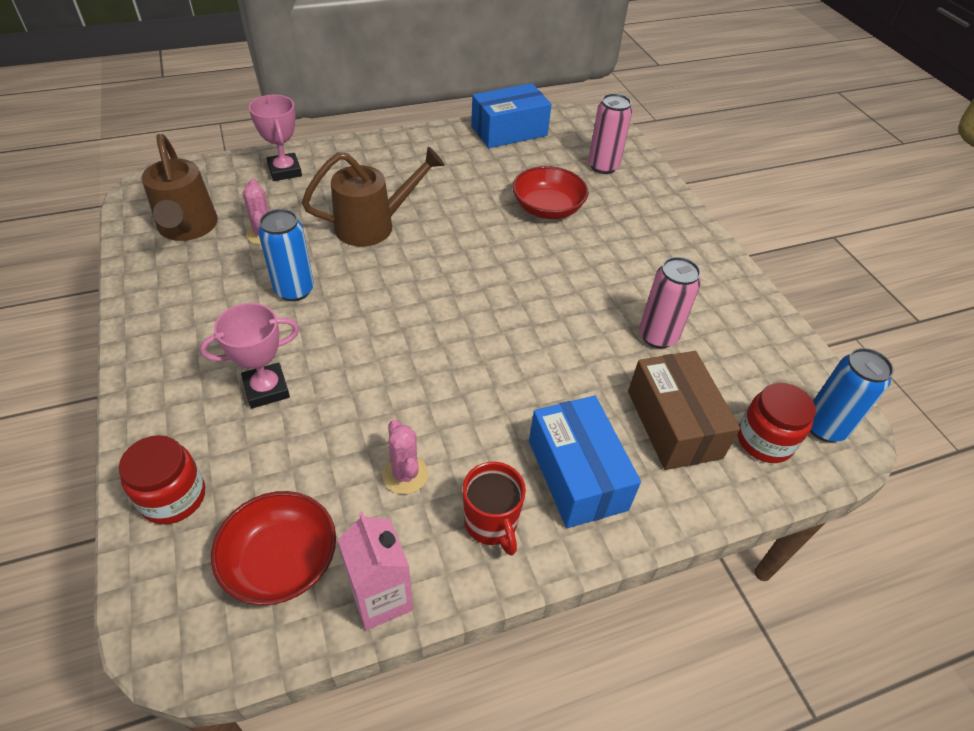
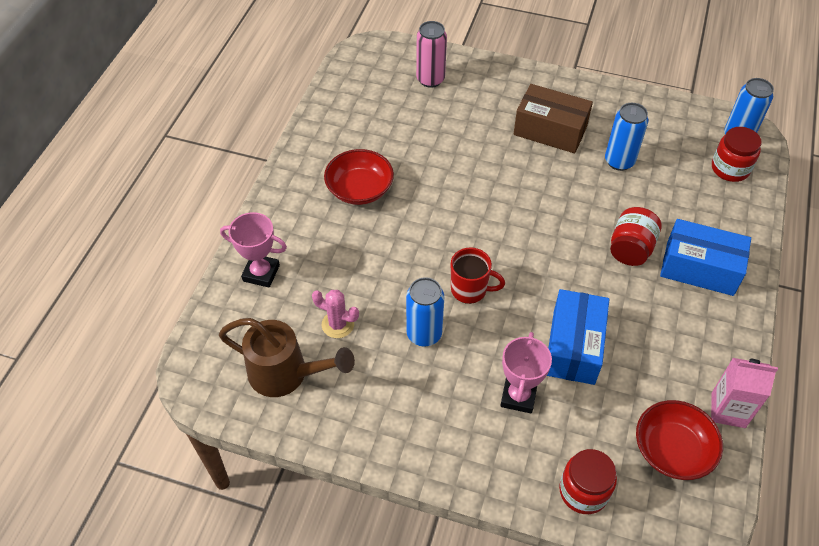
camera: 50 degrees left, 5 degrees up
(373, 225) = (386, 250): brown watering can -> none
(405, 474) = (645, 353): pink cactus -> none
(491, 524) = (709, 329): red mug -> red mug (470, 290)
(509, 131) = (337, 104): blue box -> blue box (573, 347)
(543, 398) = (630, 249): none -> red jar
(547, 208) = (451, 138): red bowl -> red bowl (359, 189)
(657, 336) = (619, 161): pink can -> blue can
(673, 424) = (692, 200): brown box -> brown box (550, 130)

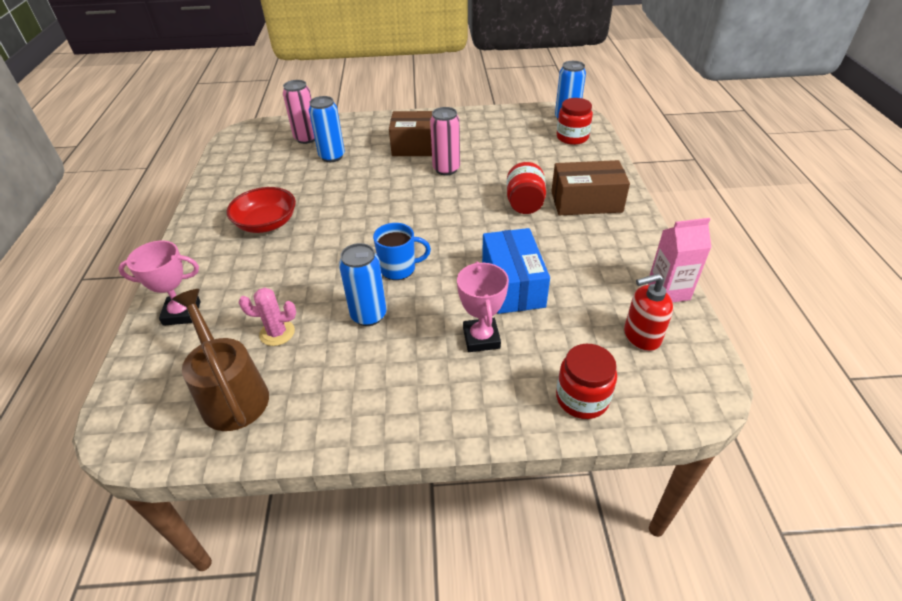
camera: 20 degrees left, 10 degrees down
(285, 374) = (232, 394): brown watering can -> brown watering can turned 120 degrees counterclockwise
(470, 290) = (399, 269): red mug -> blue mug
(565, 172) = (446, 169): none -> pink can
(619, 161) = (486, 152): blue can -> blue can (332, 156)
(672, 450) = (641, 336): red bowl -> red soap dispenser
(699, 268) = (586, 202): blue box -> brown box

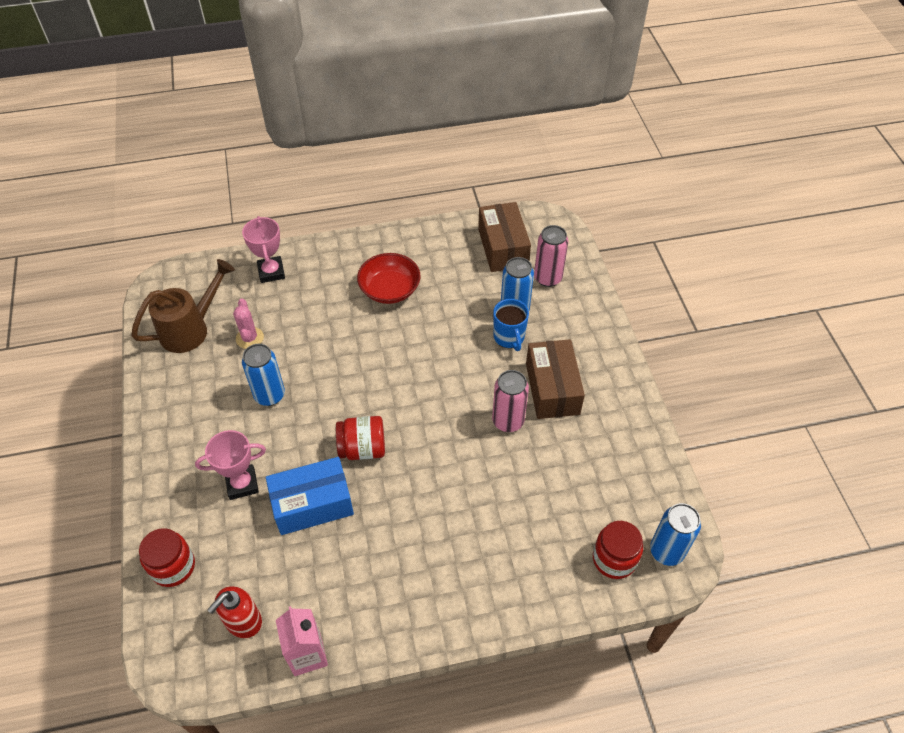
camera: 80 degrees right, 10 degrees up
(399, 269) = (331, 406): blue mug -> blue mug (509, 337)
(524, 204) = (449, 508): red jar -> red jar (362, 448)
(586, 202) = (461, 574): brown box -> brown box (502, 247)
(641, 336) = (243, 621): red soap dispenser -> red soap dispenser turned 120 degrees counterclockwise

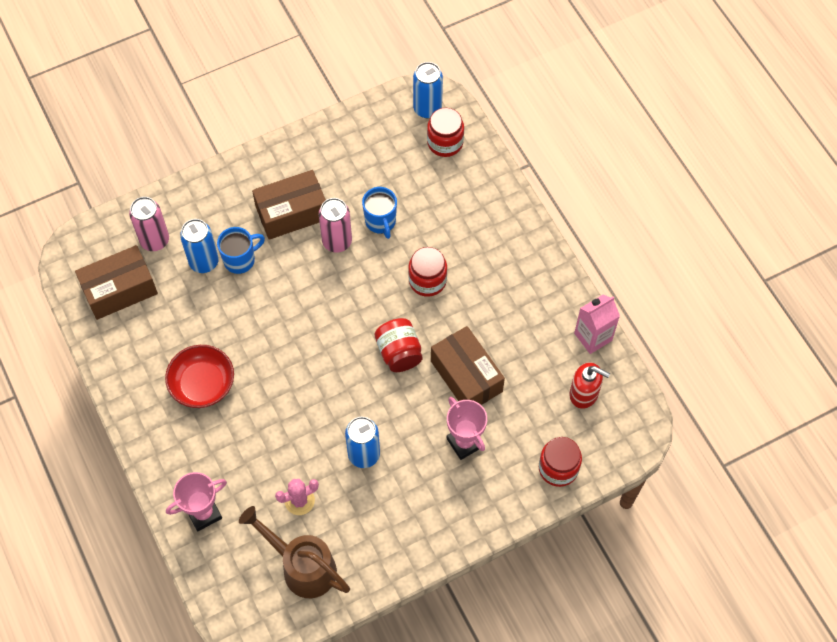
camera: 105 degrees left, 10 degrees up
(312, 504) = (466, 376): blue box -> brown box
(437, 495) = (427, 280): none -> red jar
(521, 466) = (380, 222): none -> blue mug

